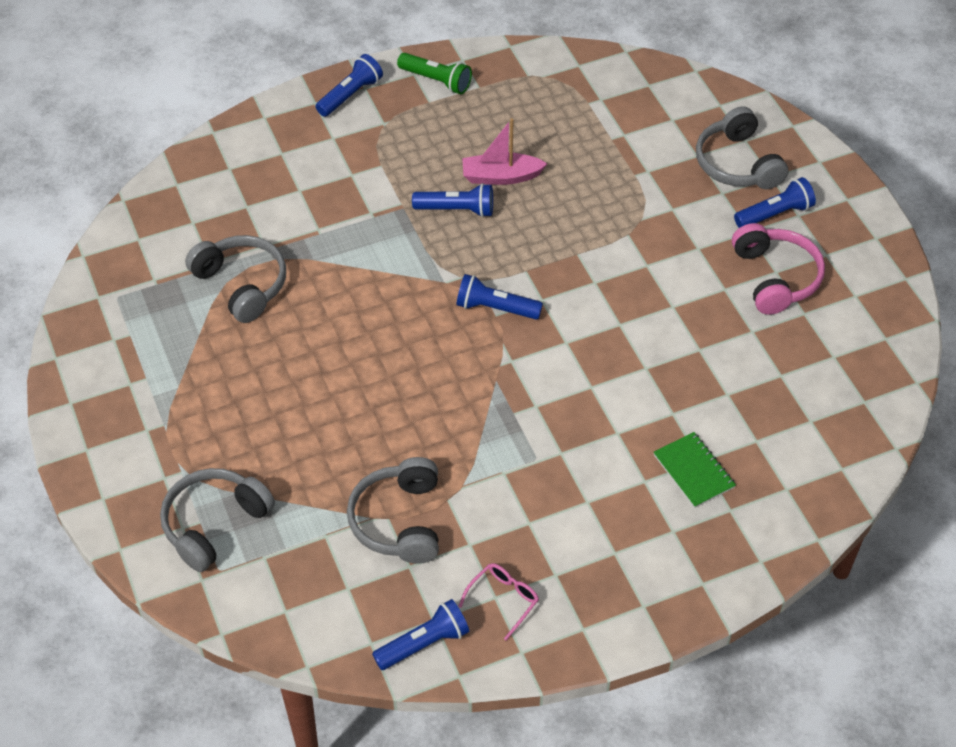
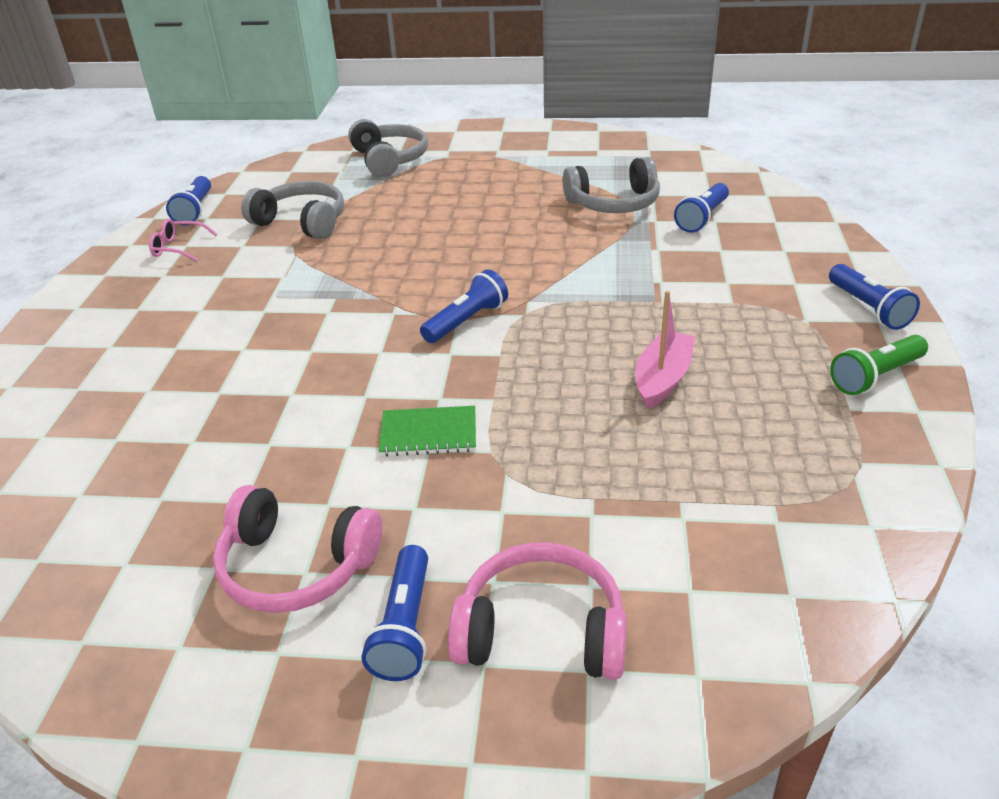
camera: 120 degrees right, 15 degrees down
(457, 210) = (627, 333): blue flashlight -> blue flashlight (702, 218)
(503, 599) = (178, 248): pink glasses -> pink glasses turned 120 degrees clockwise
(694, 471) = (144, 381): green notebook -> green notebook (428, 434)
(737, 163) = (541, 630): grey headphones -> pink headphones

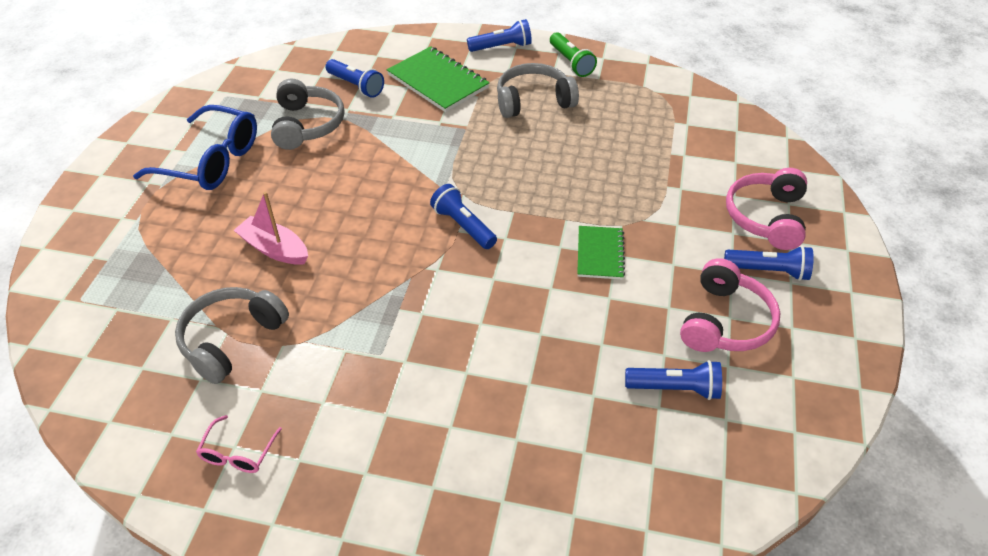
camera: 85 degrees left, 10 degrees up
(195, 211) = (143, 449): blue flashlight -> blue flashlight (675, 388)
(389, 159) = (114, 266): grey headphones -> grey headphones (533, 101)
(536, 169) = (212, 161): none -> blue glasses
(662, 379) = (558, 140): pink boat -> pink boat (274, 249)
(746, 269) = (438, 81): none -> green notebook

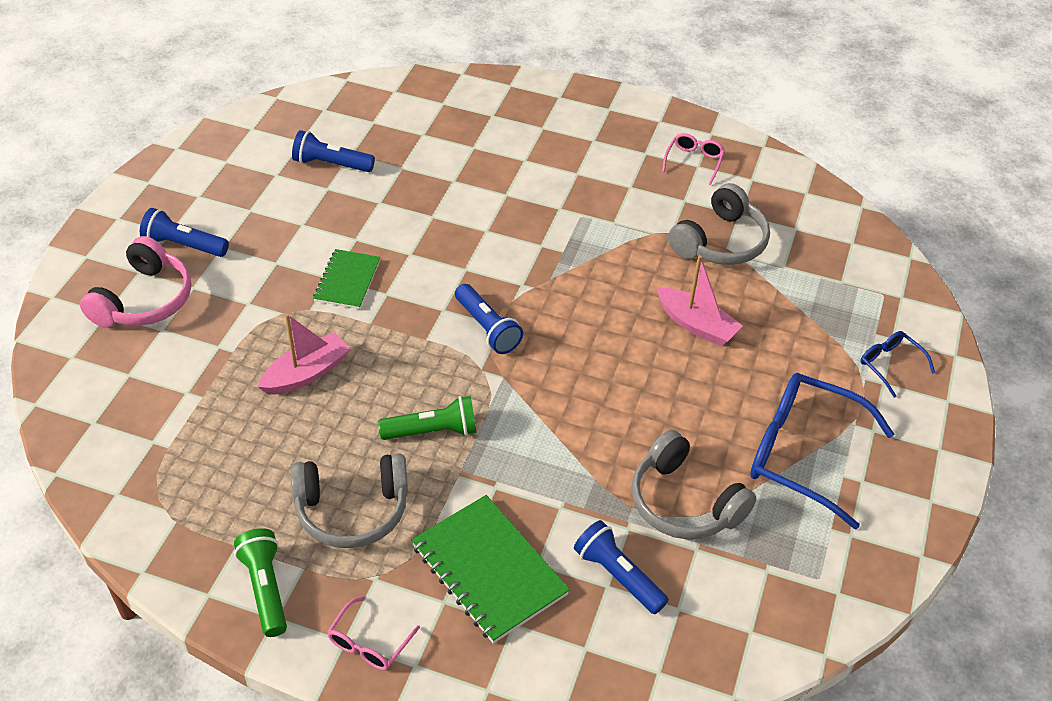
camera: 175 degrees left, 0 degrees up
(108, 233) = (890, 365): none -> blue glasses
(307, 125) = (684, 502): grey headphones -> grey headphones turned 45 degrees counterclockwise
(491, 148) = (432, 431): none -> green flashlight
(502, 47) = (369, 643): blue flashlight -> pink glasses
(601, 176) = (306, 373): none -> pink boat
(725, 322) = (257, 207): pink headphones -> none

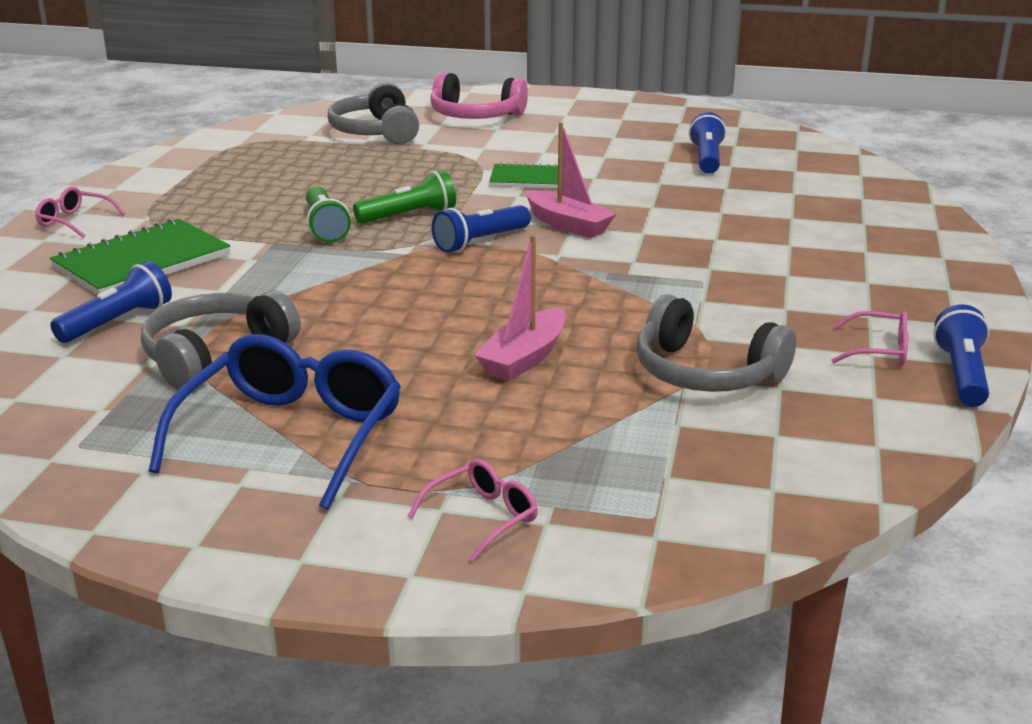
camera: 85 degrees right, 20 degrees down
(184, 245) = (552, 120): blue flashlight -> blue flashlight (962, 375)
(265, 588) = (145, 183): green flashlight -> green flashlight (409, 216)
(306, 373) = (396, 175): pink boat -> pink boat (568, 225)
(352, 510) = (226, 204): grey headphones -> grey headphones (375, 132)
(890, 365) = (483, 517): blue glasses -> pink glasses

